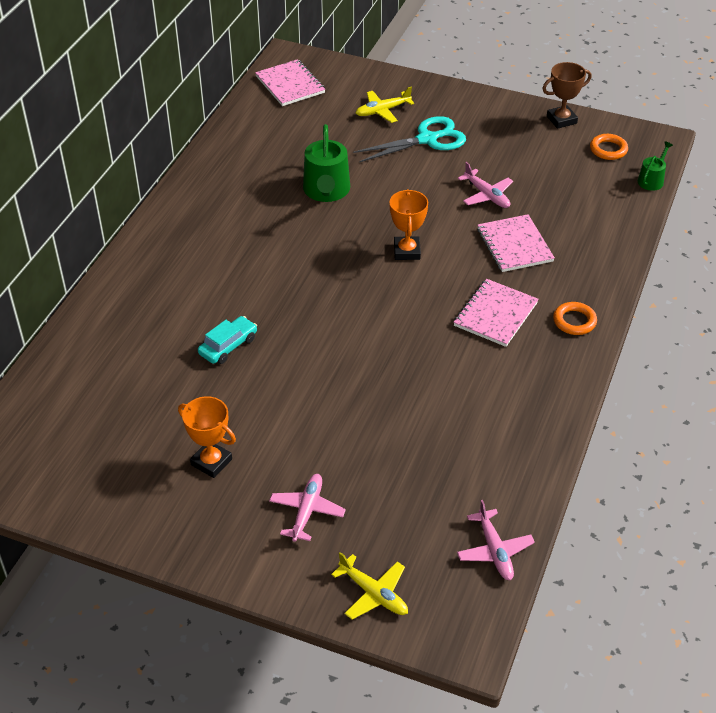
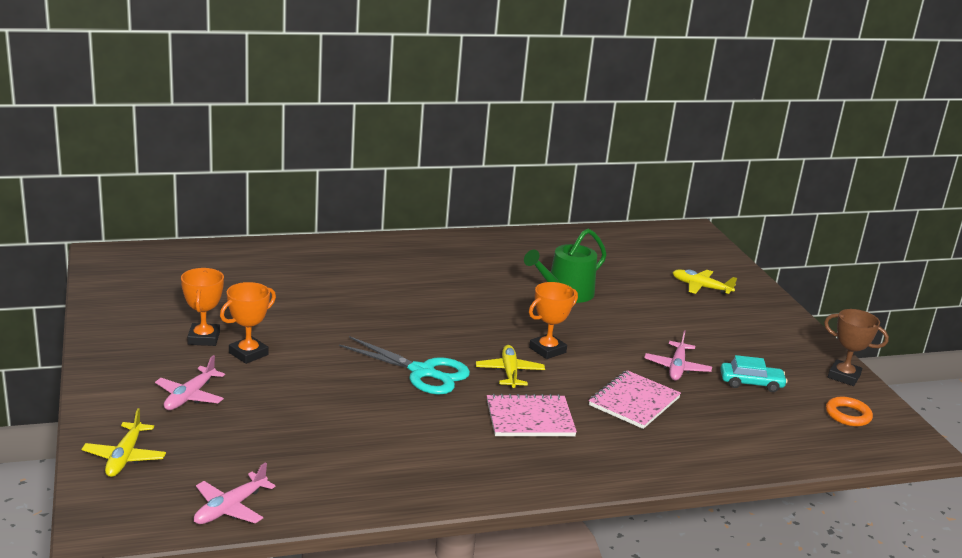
camera: 50 degrees right, 20 degrees down
(228, 346) = (335, 307): turquoise car -> turquoise car (751, 383)
(264, 442) = (248, 354): none -> orange trophy
(290, 85) = (664, 240): pink notebook -> none
(307, 511) = (190, 396): pink plane -> pink plane turned 135 degrees clockwise
(423, 291) = (509, 372): none -> yellow plane
(427, 139) = (700, 317): turquoise scissors -> turquoise scissors (422, 372)
(574, 321) = (579, 466): orange ring -> none
(652, 180) = (848, 455): green watering can -> none

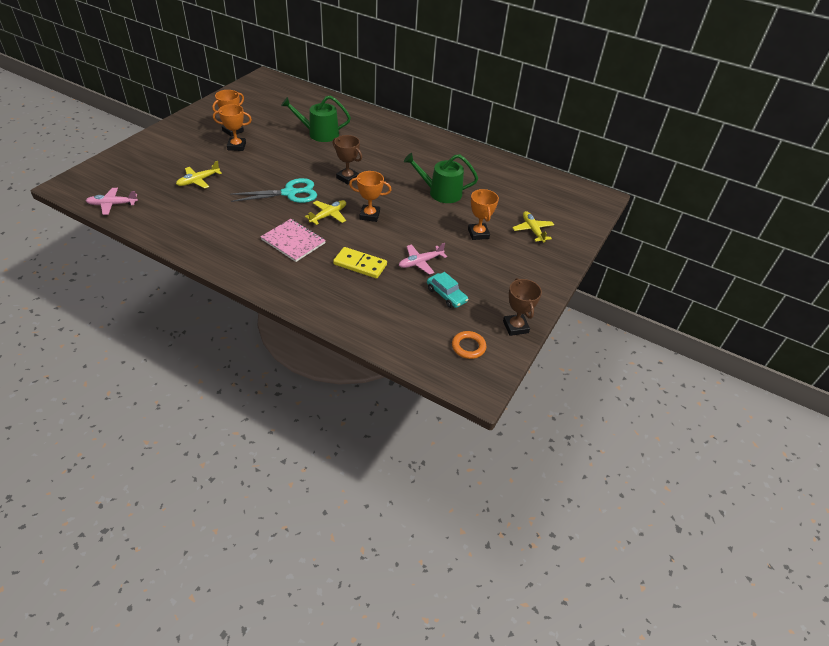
camera: 45 degrees right, 20 degrees up
(125, 457) = (118, 164): yellow plane -> yellow plane (198, 181)
(190, 396) = (183, 152): pink plane -> none
(320, 292) = (319, 134): none -> green watering can
(422, 372) = (290, 193): turquoise scissors -> turquoise scissors turned 90 degrees counterclockwise
(450, 324) = (347, 178): none -> brown trophy
(634, 402) = (360, 264): pink notebook -> yellow domino
(669, 314) = (478, 234): none -> orange trophy

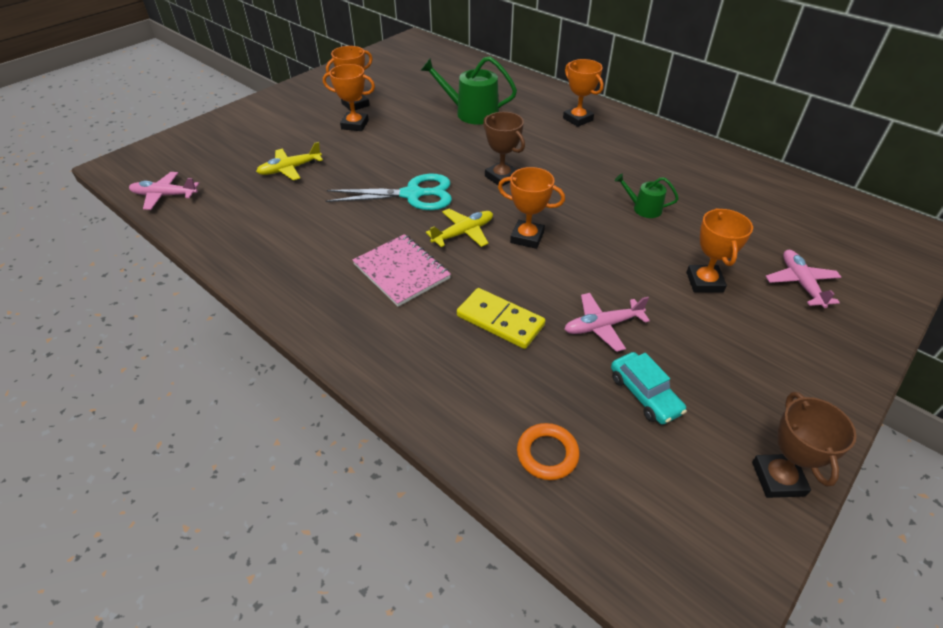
camera: 15 degrees right, 0 degrees up
(394, 135) = (577, 119): none -> orange trophy
(440, 192) = (643, 208): green watering can -> green watering can, size x0.55
(468, 347) = (683, 513): orange ring -> orange ring (547, 454)
(532, 230) = (800, 283): yellow plane -> pink plane

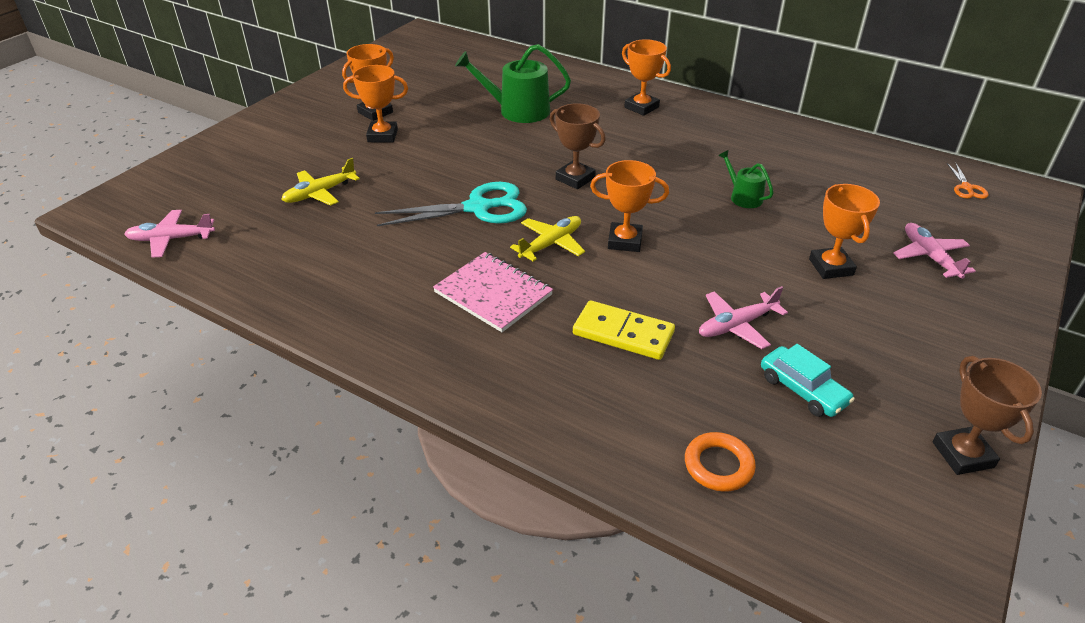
camera: 10 degrees left, 5 degrees down
(643, 208) = (743, 197): green watering can -> green watering can turned 45 degrees clockwise
(855, 221) = (966, 188): none -> orange scissors

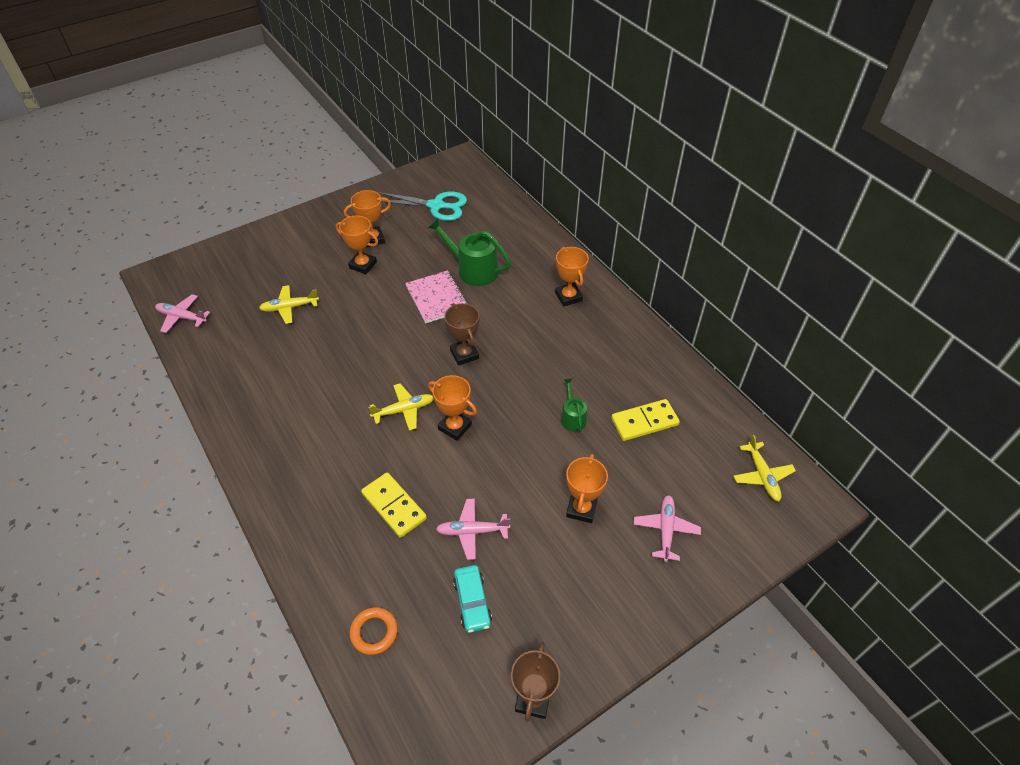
camera: 25 degrees right, 10 degrees up
(478, 208) = (379, 358): turquoise scissors -> turquoise scissors (436, 206)
(493, 293) = (338, 439): pink notebook -> pink notebook (437, 298)
(817, 180) = (644, 422): none -> yellow domino
(966, 188) = (762, 475): orange scissors -> yellow plane

